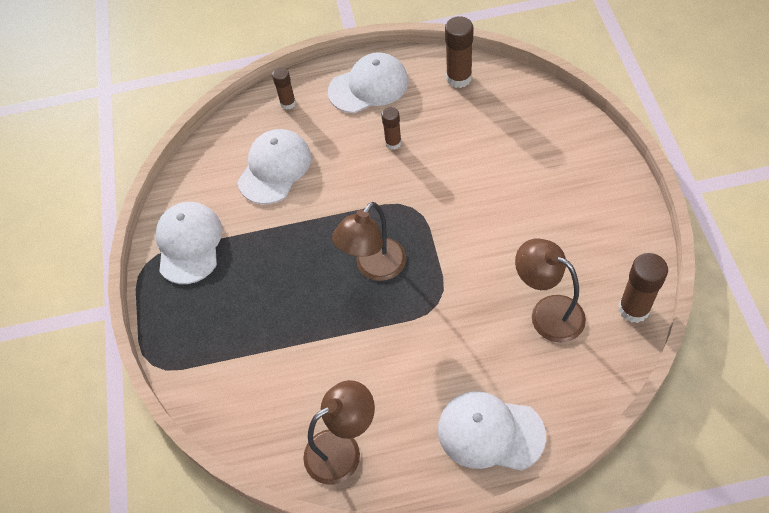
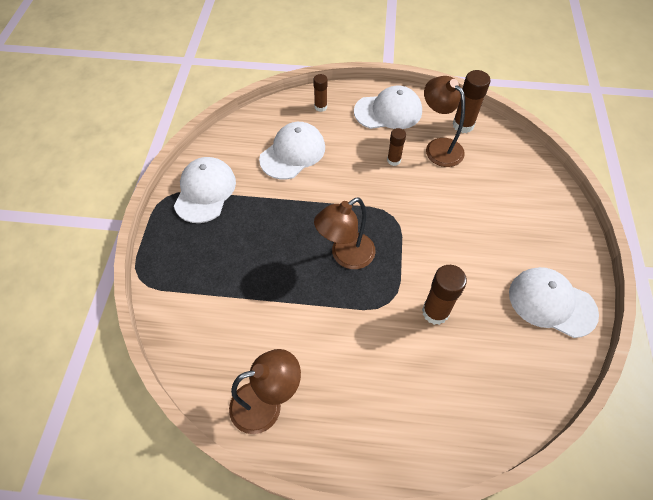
camera: 10 degrees right, 0 degrees up
(490, 432) = (400, 433): white cap -> white cap (551, 303)
(547, 312) = (482, 341): brown lamp -> brown lamp (439, 147)
(633, 309) = (561, 362): brown glue stick -> brown glue stick (435, 312)

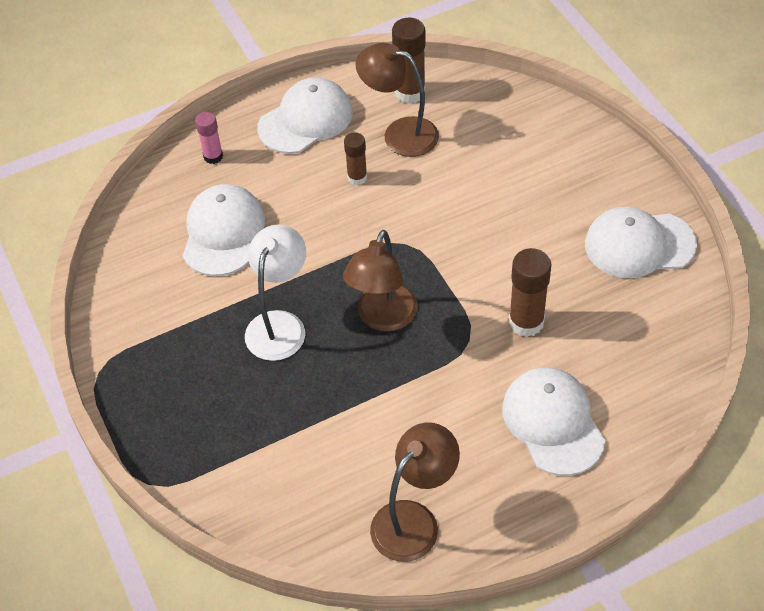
camera: 30 degrees left, 5 degrees down
(205, 191) = (146, 338): white cap -> white cap (553, 422)
(282, 225) = (280, 324): none -> white lamp
(320, 107) = (213, 156): brown glue stick -> pink glue stick

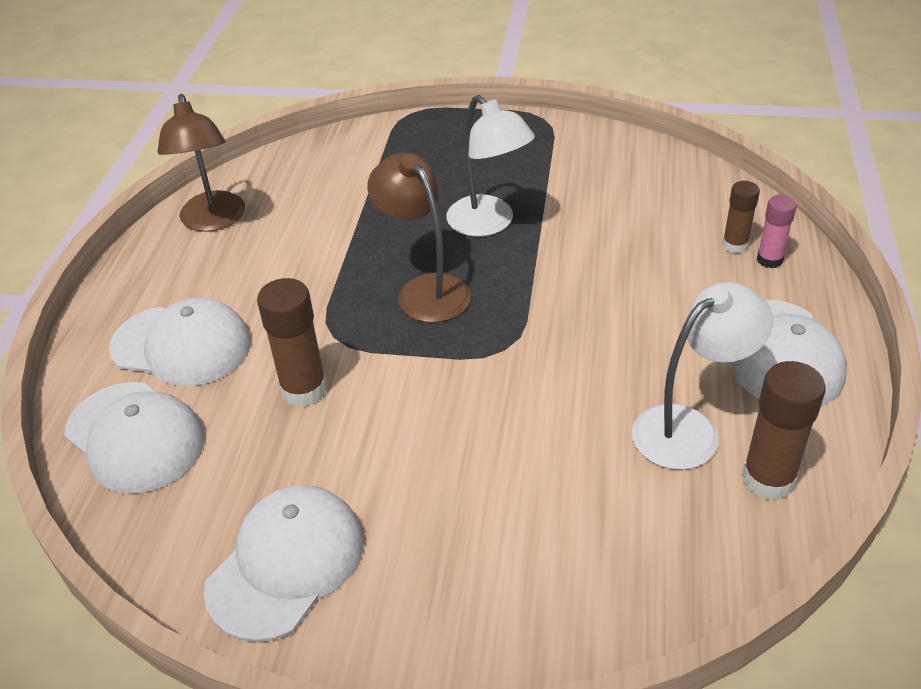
camera: 125 degrees right, 10 degrees down
(223, 233) = (643, 229): white cap -> white cap (135, 437)
(357, 177) = (641, 356): brown glue stick -> brown glue stick (735, 245)
(399, 134) = (689, 428): brown lamp -> white lamp

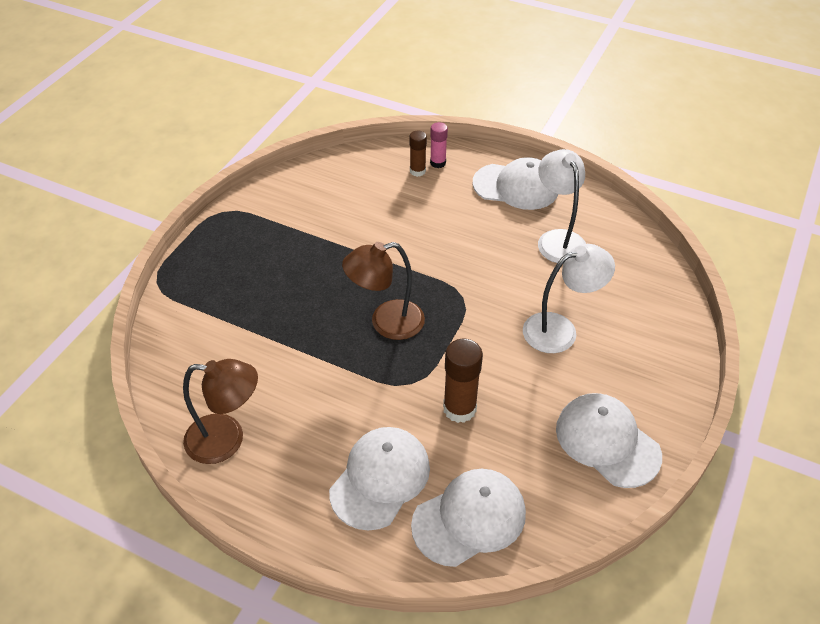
camera: 75 degrees left, 5 degrees up
(489, 224) = (332, 272): white lamp -> white lamp (560, 329)
(768, 479) = (601, 223): brown glue stick -> none

